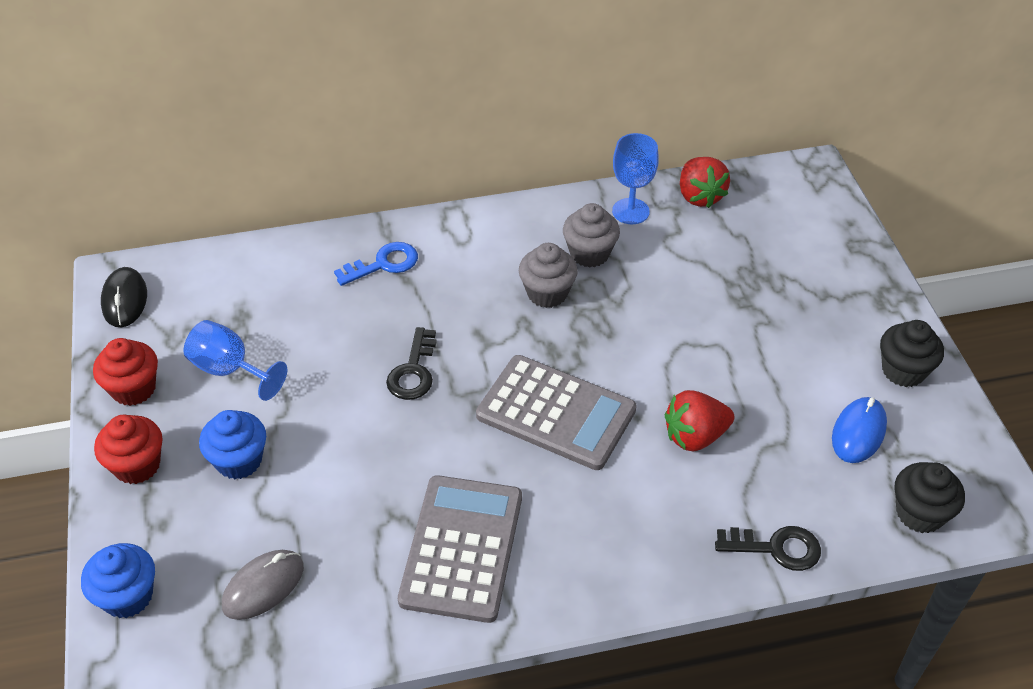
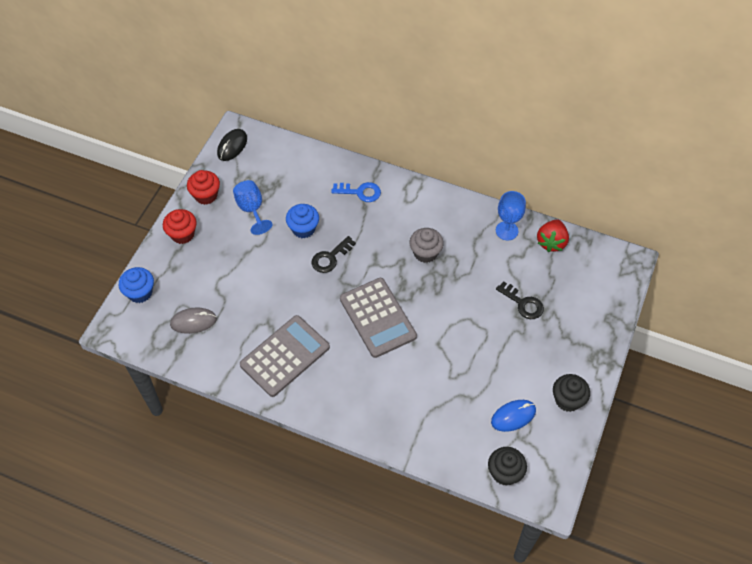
camera: 35 degrees right, 10 degrees up
(239, 461) = (224, 257): blue cupcake -> blue cupcake (303, 229)
(589, 253) = (465, 243): grey cupcake -> none
(695, 436) = (432, 369): red strawberry -> none
(776, 548) = (421, 444): black key -> black key (523, 303)

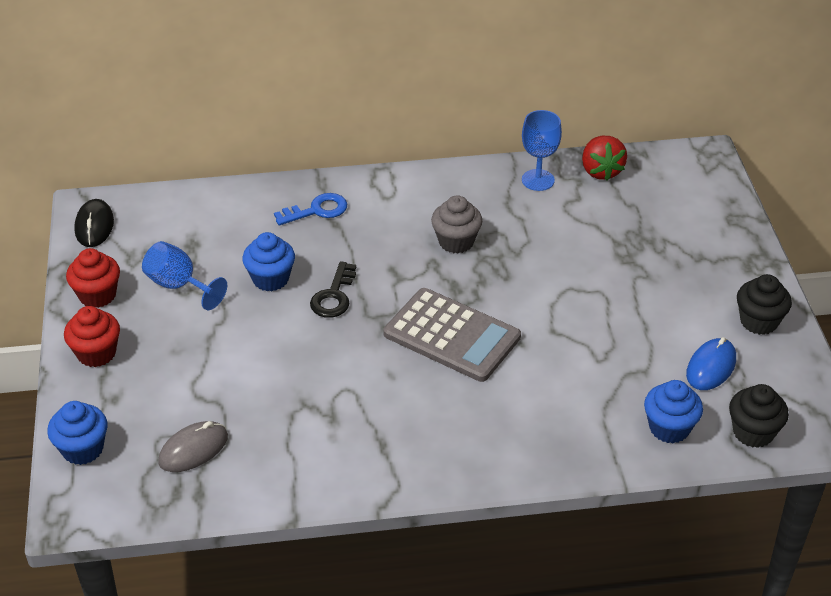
camera: 30 degrees left, 15 degrees down
(285, 356) = (360, 432): grey calculator -> none
(457, 444) = (669, 428): none -> blue cupcake
(523, 303) = (621, 245): black key -> none

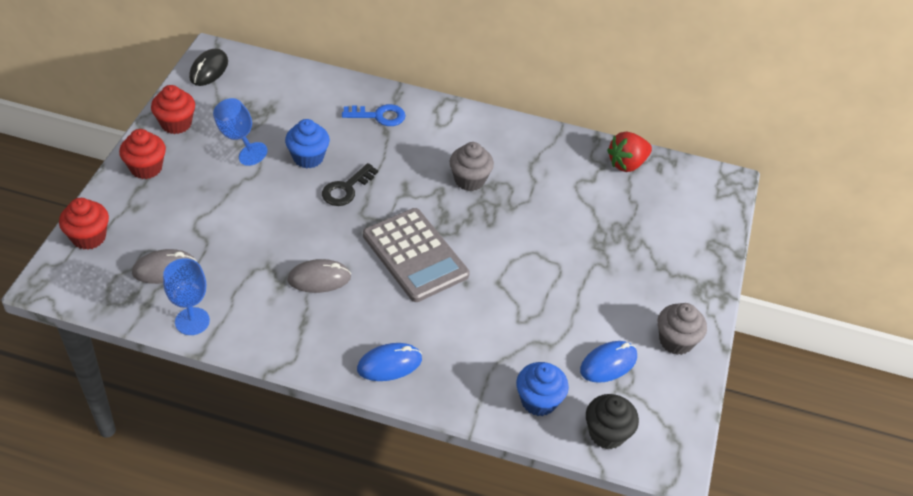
camera: 20 degrees right, 5 degrees up
(83, 449) = (89, 237): blue cupcake -> red cupcake
(368, 396) = (319, 278): none -> grey mouse
(499, 451) = (389, 364): none -> blue mouse
(538, 180) = (569, 153): blue goblet -> blue goblet (192, 321)
(601, 171) = (627, 164): red strawberry -> red strawberry turned 45 degrees clockwise
(759, 321) = (676, 341): black cupcake -> grey cupcake

